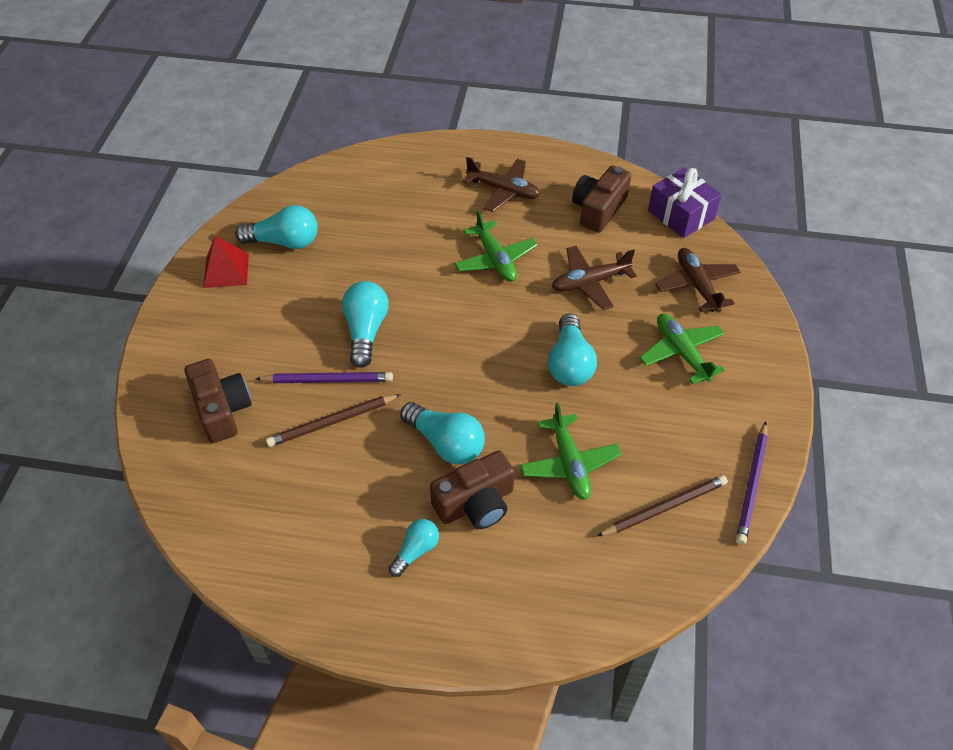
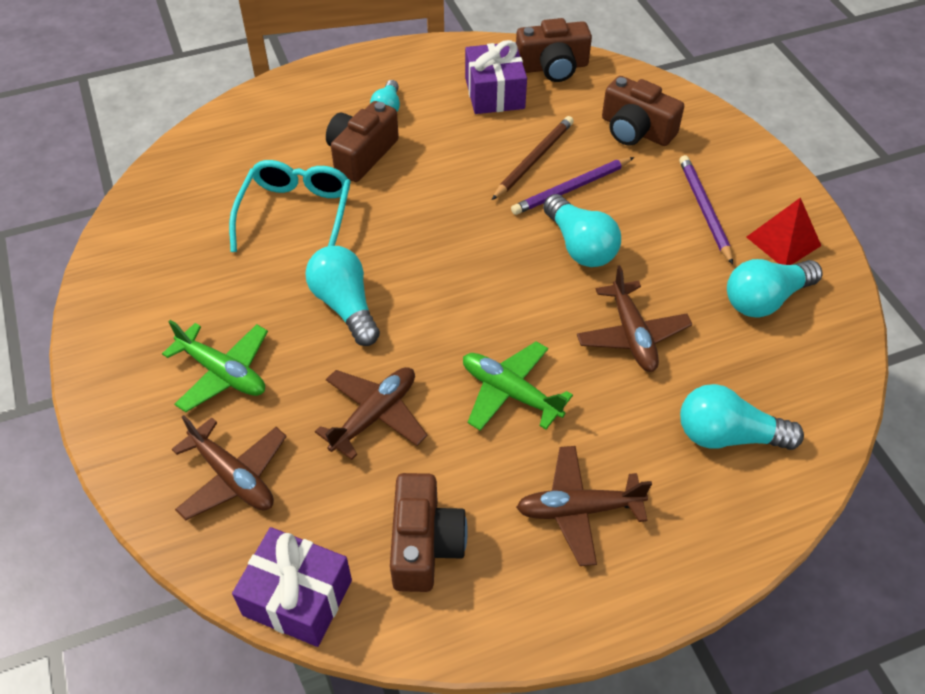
camera: 150 degrees right, 0 degrees up
(217, 523) = (552, 67): none -> brown camera
(301, 517) = (494, 93): none -> purple gift
(390, 258) = (632, 335): none -> brown plane
(446, 443) = (420, 185): turquoise light bulb -> turquoise light bulb (728, 435)
(569, 463) = (295, 215): green plane -> turquoise glasses
(664, 507) = (190, 216): brown pencil -> none
(752, 485) = (108, 268): purple pencil -> purple pencil (704, 210)

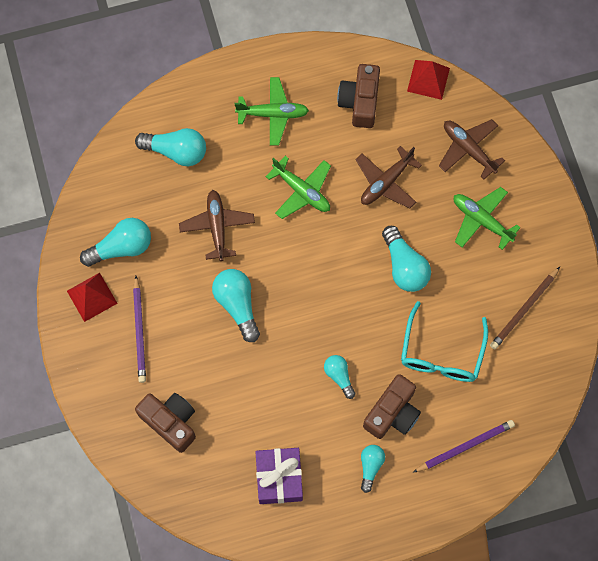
camera: 175 degrees left, 20 degrees up
(297, 597) = (428, 79): purple gift -> red pyramid
(431, 183) = (339, 376): none -> turquoise light bulb
(533, 159) = (258, 395): brown pencil -> brown pencil (524, 310)
(552, 67) = (224, 509): brown camera -> none
(571, 188) = (233, 361): purple pencil -> purple pencil (465, 446)
(578, 509) = (273, 114): brown plane -> green plane

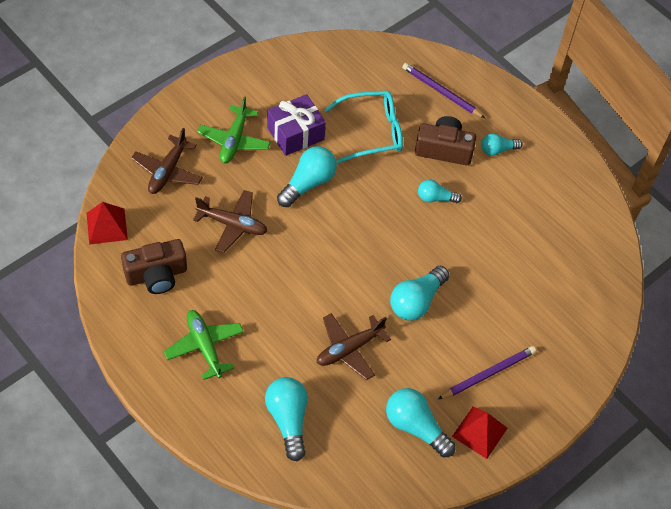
camera: 120 degrees left, 15 degrees down
(170, 422) = (554, 312): brown camera -> none
(279, 478) = (548, 210): purple gift -> purple gift (295, 133)
(301, 191) = (275, 290): green plane -> none
(339, 376) = (435, 198): turquoise light bulb -> turquoise light bulb turned 60 degrees clockwise
(524, 310) = (301, 87): brown pencil -> none

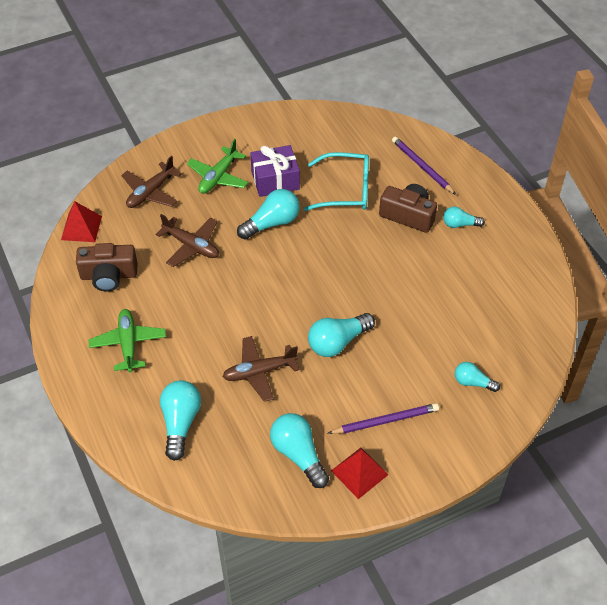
camera: 20 degrees right, 5 degrees down
(435, 198) = (386, 256): turquoise light bulb -> turquoise light bulb (473, 382)

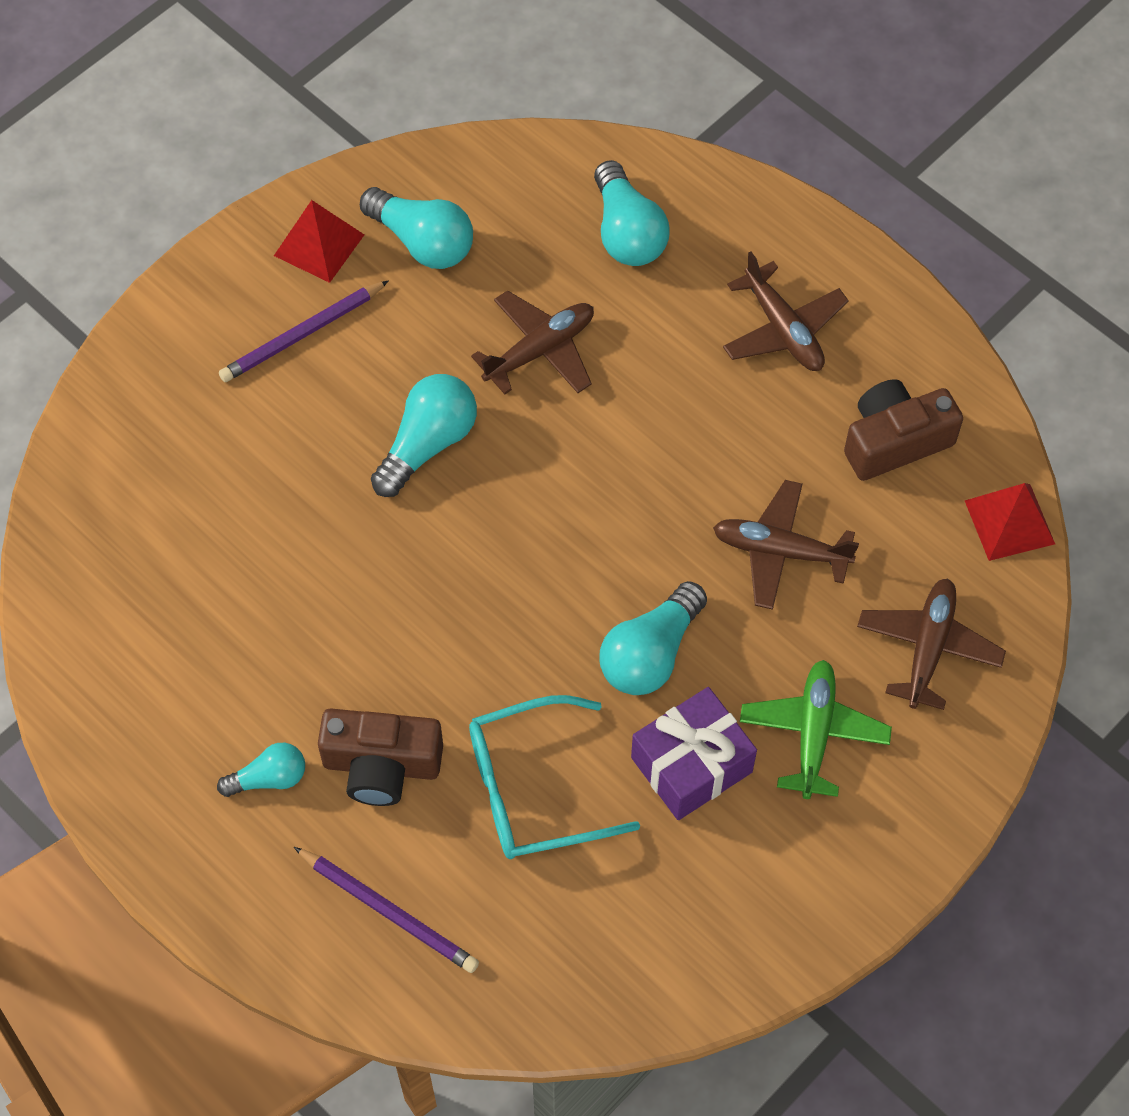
camera: 160 degrees right, 10 degrees up
(128, 344) = (783, 329): green plane -> brown plane
(473, 382) = (172, 444): turquoise light bulb -> none

